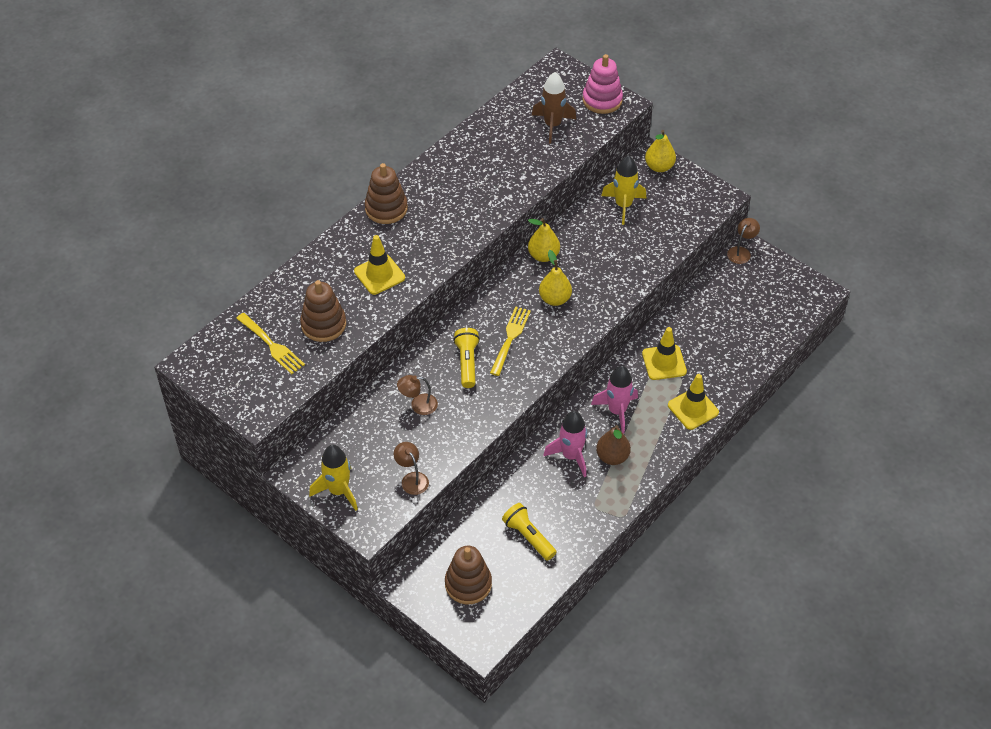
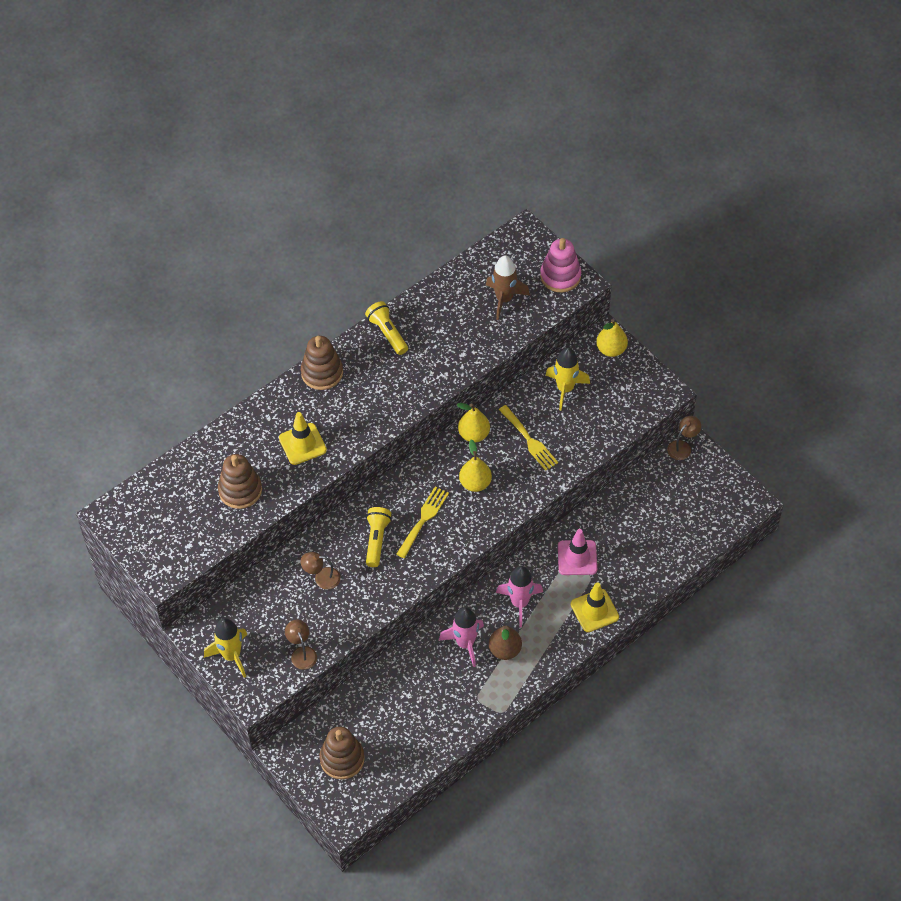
camera: 10 degrees right, 5 degrees up
(272, 345) = (188, 506): yellow fork -> yellow fork (529, 440)
(528, 537) = (408, 720): yellow flashlight -> yellow flashlight (387, 333)
(664, 362) = (577, 558): yellow traffic cone -> pink traffic cone

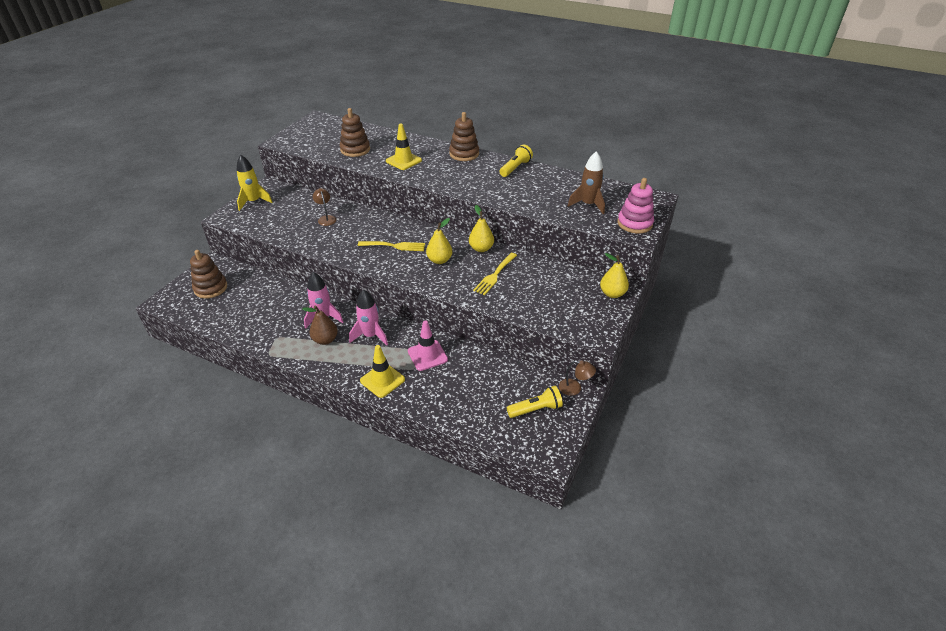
camera: 65 degrees right, 15 degrees down
(302, 653) = (264, 226): brown lamp -> none
(376, 540) = (367, 231): yellow flashlight -> yellow flashlight (536, 409)
(565, 389) = (555, 280): yellow rocket -> none

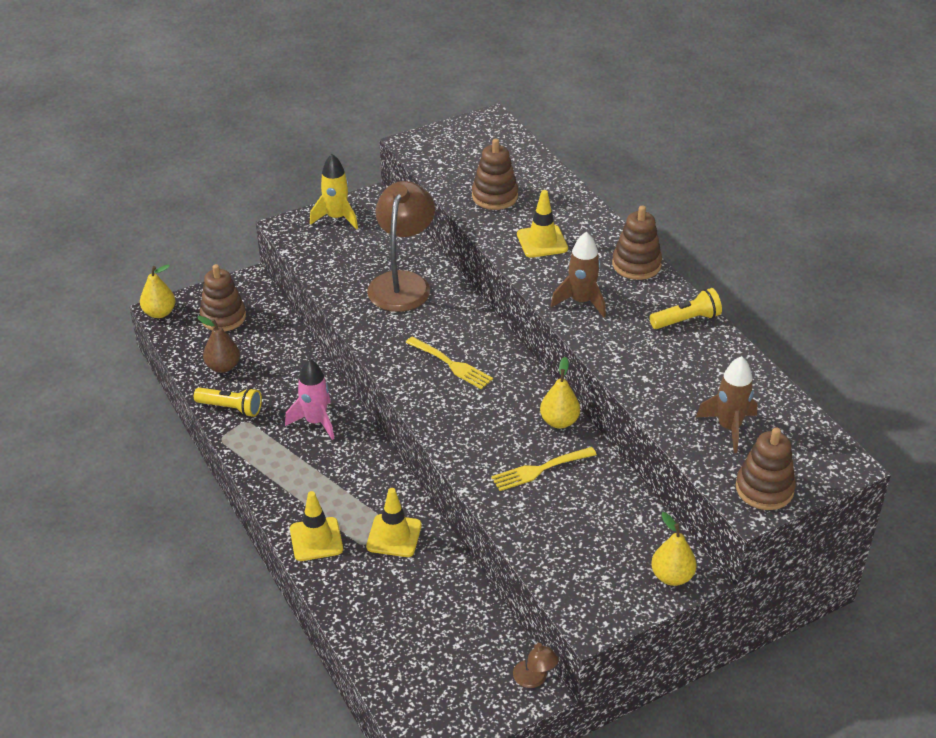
camera: 35 degrees right, 0 degrees up
(325, 340) = (295, 452): brown pear -> brown pear (223, 366)
(326, 218) = (402, 283): brown lamp -> brown lamp, size x2.28
(370, 336) = (350, 474): pink rocket -> none
(427, 355) = (394, 536): pink traffic cone -> yellow traffic cone
(439, 260) = (489, 413): yellow pear -> yellow pear (159, 313)
(454, 179) = (581, 302): none -> brown rocket
(536, 409) = (460, 677): yellow flashlight -> yellow flashlight (231, 408)
(634, 223) = (764, 489): pink stacking toy -> brown stacking toy

